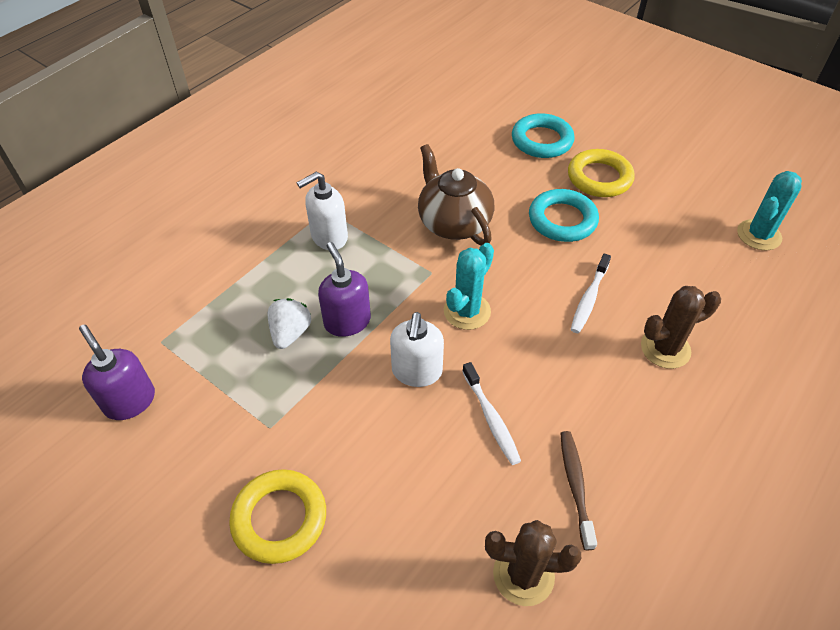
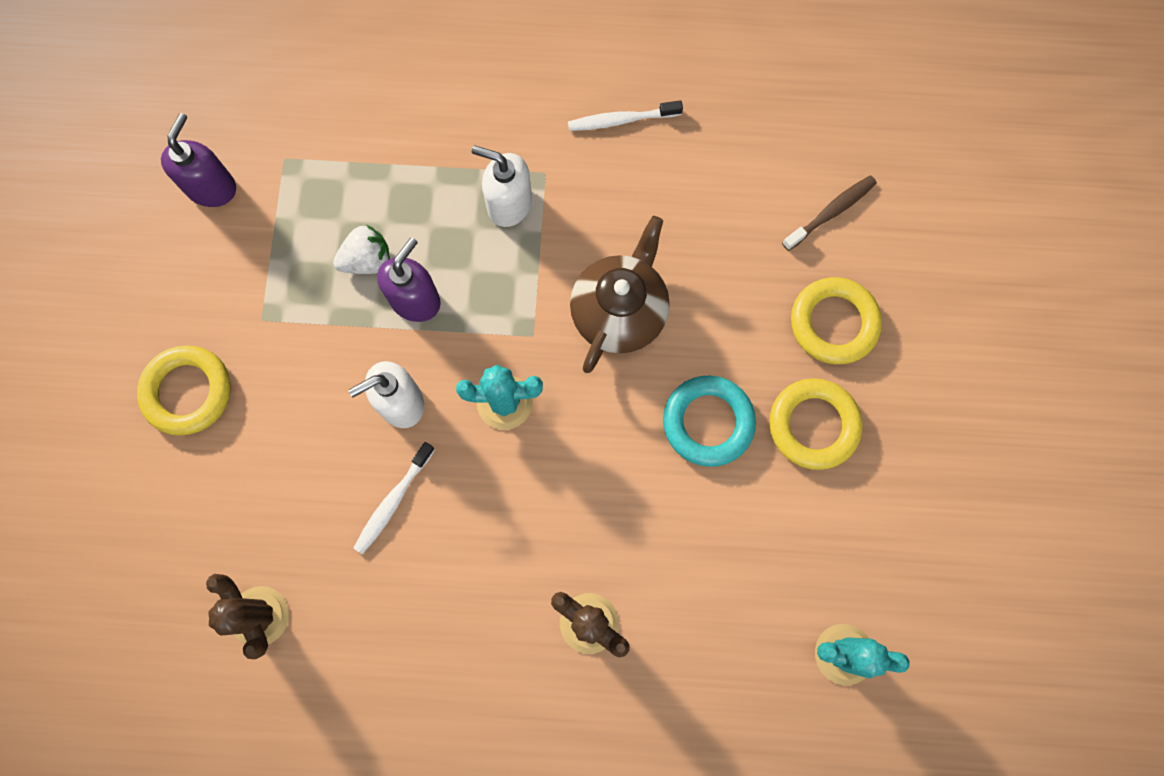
camera: 55 degrees right, 25 degrees up
(542, 140) = (833, 323): turquoise ring -> yellow ring
(575, 486) = (370, 615): brown toothbrush -> brown toothbrush (831, 212)
(589, 298) = (606, 512): white toothbrush -> white toothbrush (621, 120)

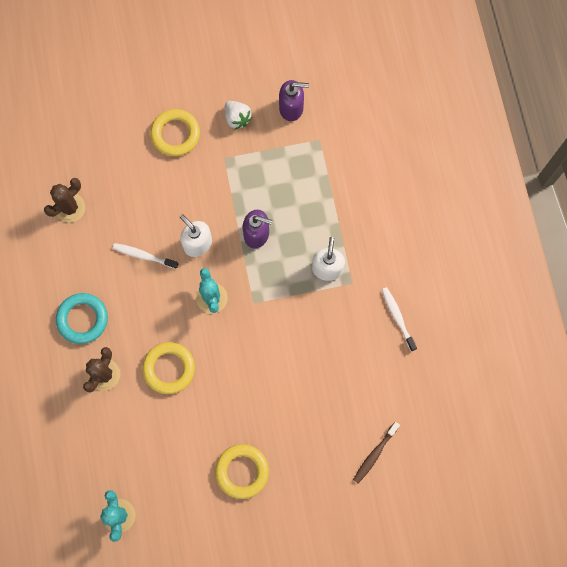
camera: 75 degrees right, 0 degrees up
(367, 260) = (272, 202): white strawberry -> white strawberry (237, 118)
(619, 311) = (280, 346): brown teapot -> none
(708, 422) = (229, 411): turquoise ring -> turquoise ring (82, 319)
(831, 212) = (374, 454): brown toothbrush -> brown toothbrush turned 90 degrees clockwise
(833, 323) = (306, 470): yellow ring -> yellow ring (169, 368)

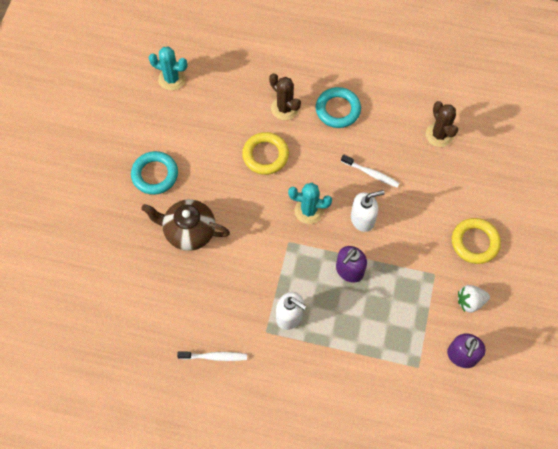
camera: 115 degrees right, 10 degrees down
(144, 255) = (371, 173): white toothbrush -> white toothbrush turned 75 degrees clockwise
(242, 471) = (155, 175): yellow ring -> turquoise ring
(287, 404) = (189, 231): none -> brown teapot
(374, 454) = (110, 281): brown toothbrush -> none

